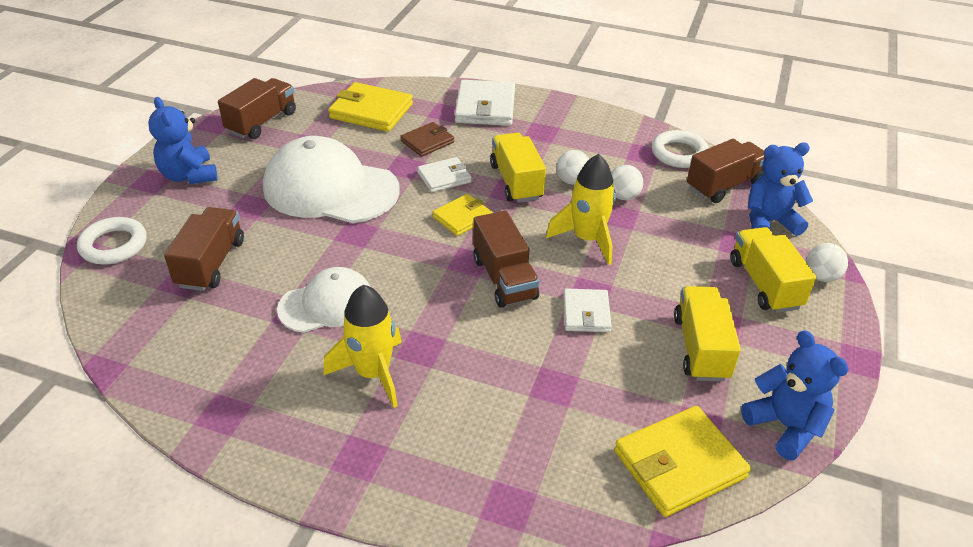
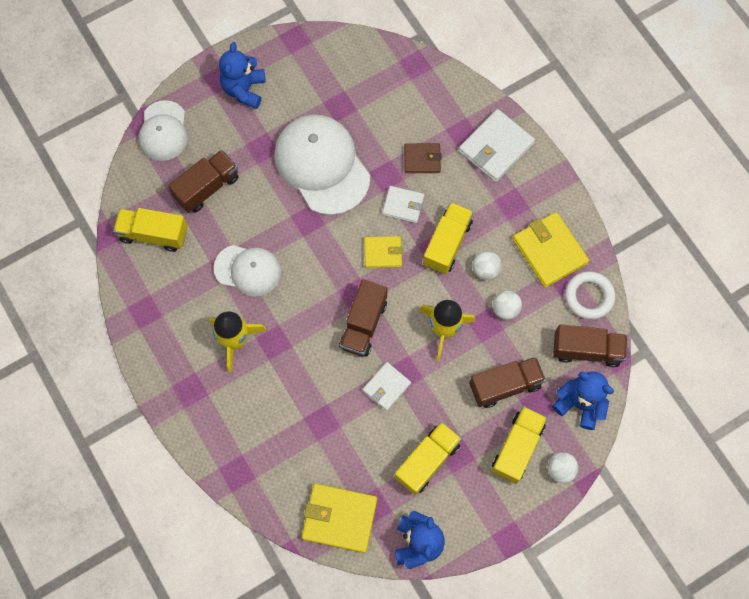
camera: 40 degrees right, 30 degrees up
(114, 245) = (163, 131): white ring -> white cap
(174, 335) = (154, 234): none -> yellow truck
(262, 122) = (326, 59): brown truck -> brown truck (505, 385)
(371, 111) = (410, 96): yellow wallet -> yellow wallet (549, 251)

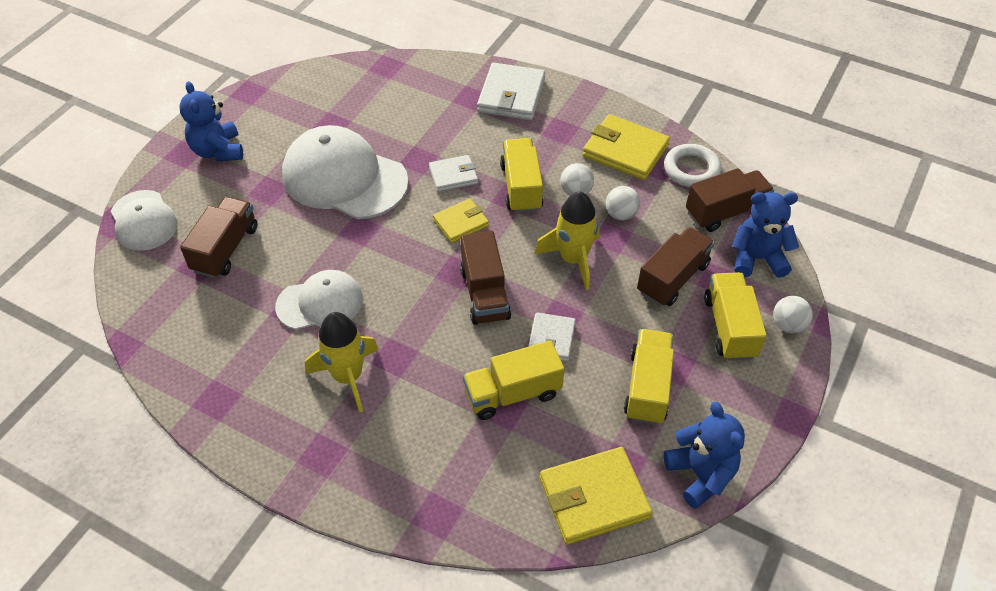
camera: 30 degrees left, 20 degrees down
(154, 234) = (185, 318): yellow truck -> yellow truck (512, 393)
(422, 159) = (446, 132): brown wallet -> none

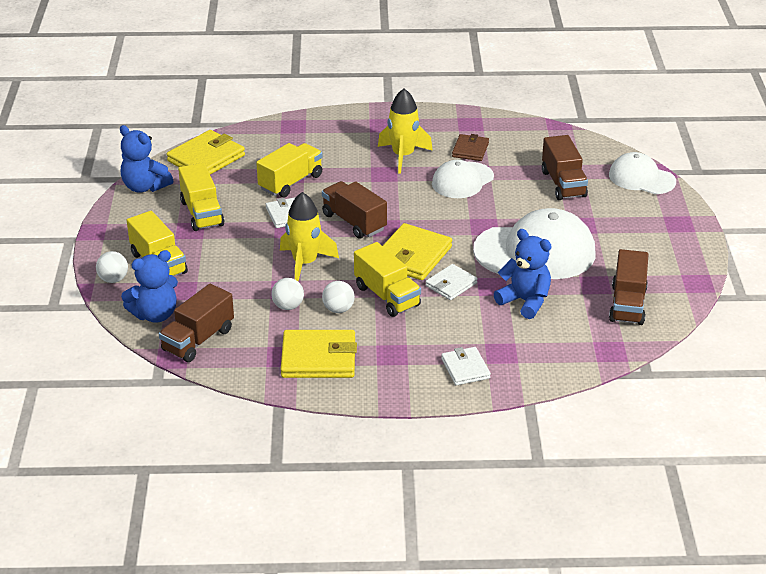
camera: 150 degrees right, 15 degrees down
(218, 151) = (656, 234): blue teddy bear -> blue teddy bear (525, 301)
(264, 349) = (470, 150): none -> brown wallet
(461, 223) = (412, 256): yellow wallet -> yellow wallet, size x1.67
(511, 95) = (465, 368): white wallet -> white wallet, size x0.60
(672, 278) = (218, 278): brown truck -> brown truck (627, 304)
(691, 169) = (247, 364): white ring -> none

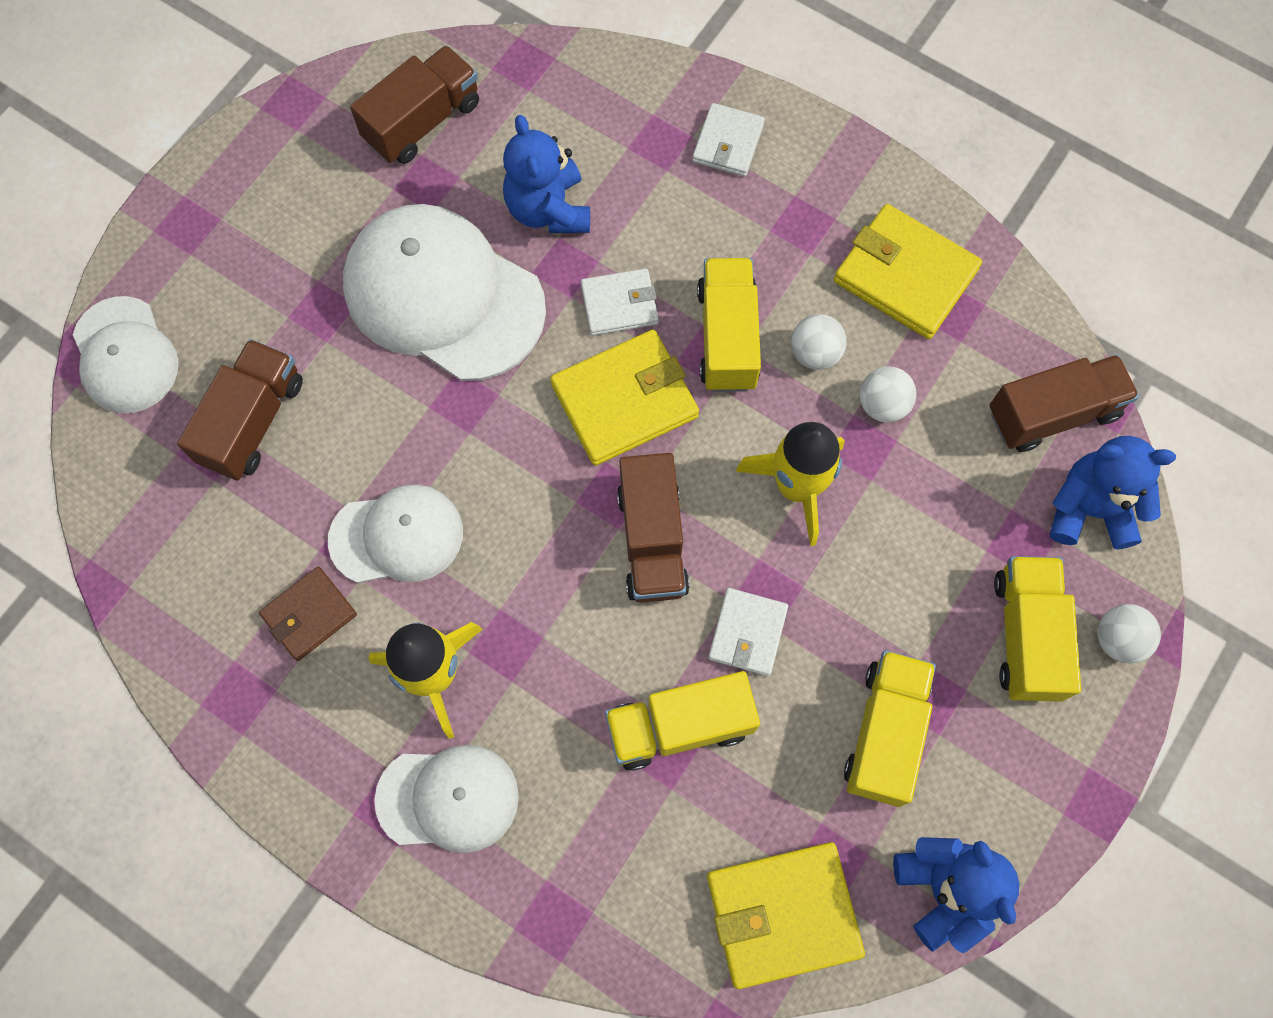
camera: 145 degrees left, 35 degrees up
(363, 134) = (448, 798): none -> white cap

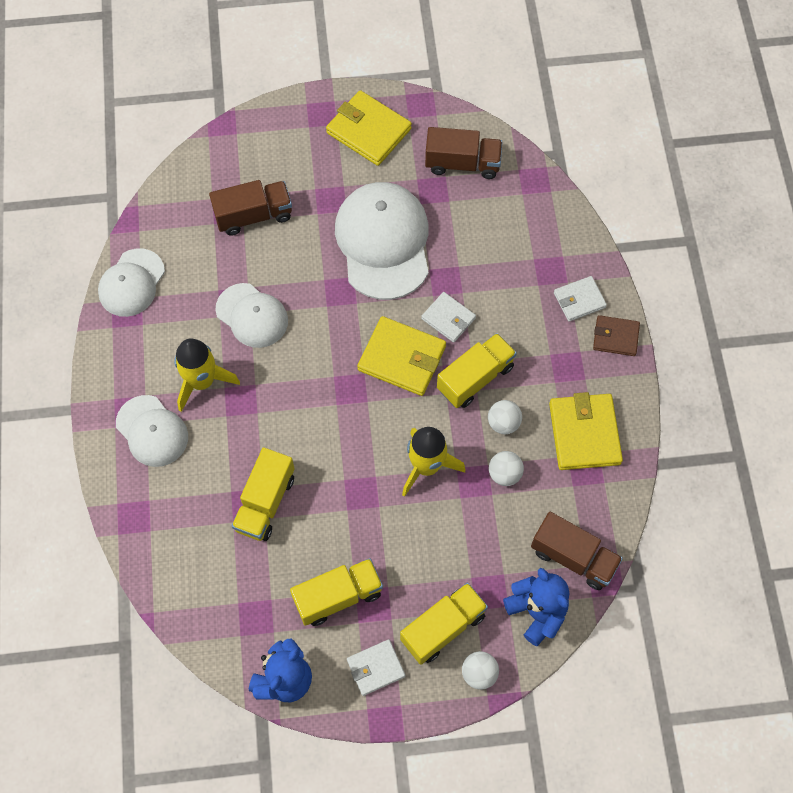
camera: 50 degrees right, 5 degrees down
(125, 355) = (239, 142): white cap -> white cap (131, 283)
(309, 615) = (186, 310): brown wallet -> brown wallet (615, 337)
(548, 209) = (468, 251): blue teddy bear -> none
(652, 540) = (343, 423): brown truck -> none
(680, 726) = (265, 502): yellow truck -> yellow truck turned 105 degrees counterclockwise
(747, 633) = (334, 499): white wallet -> white wallet (375, 668)
(783, 914) = (214, 613): yellow wallet -> yellow wallet (368, 131)

